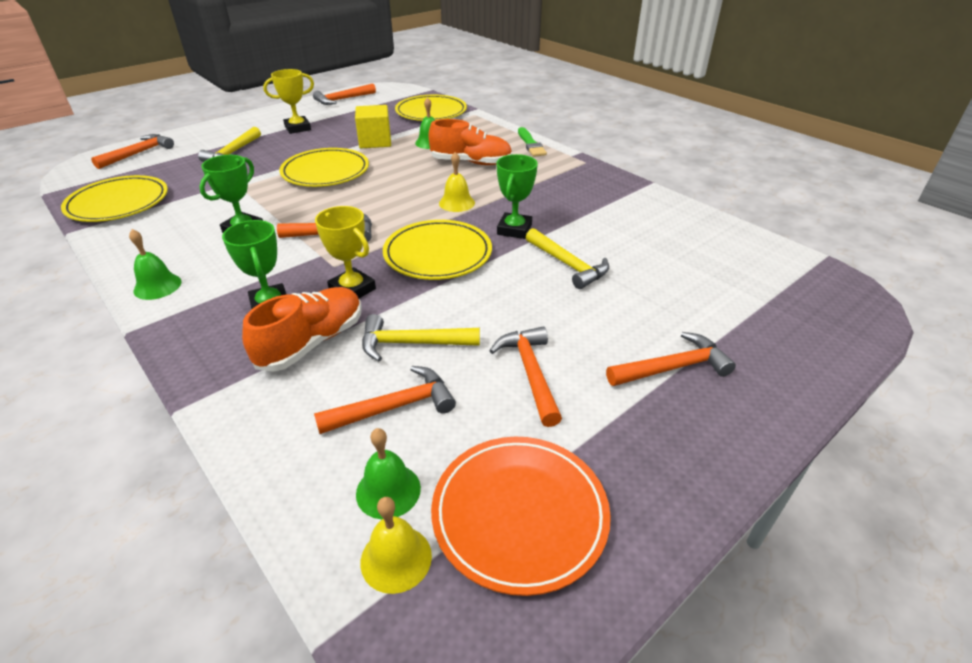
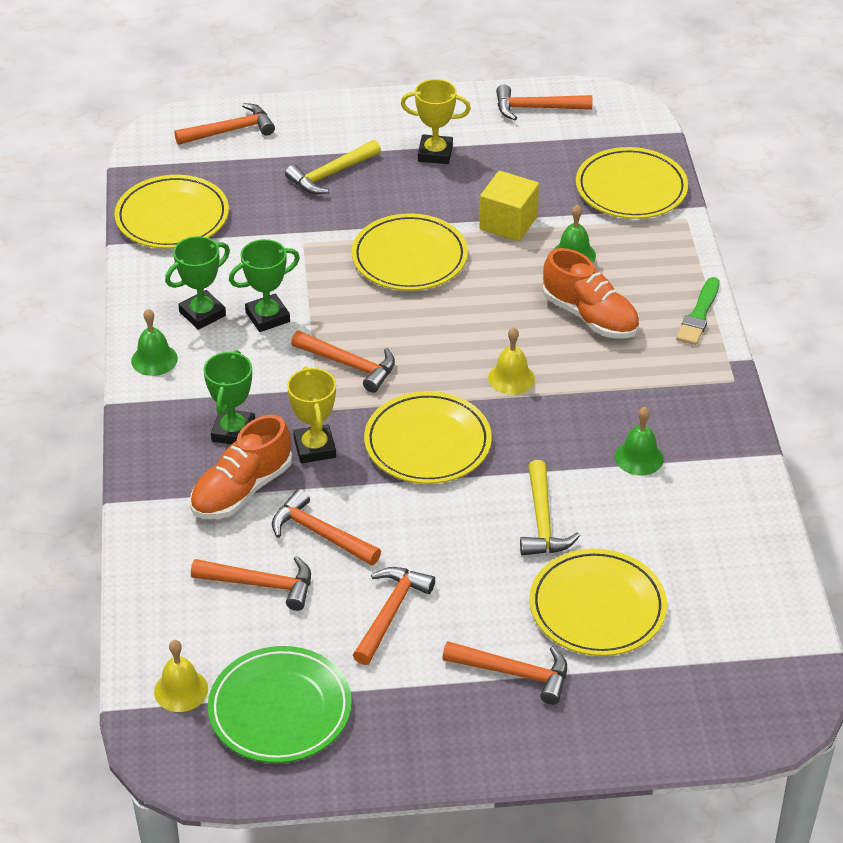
camera: 35 degrees right, 5 degrees up
(312, 342) = (242, 490): orange shoe -> orange shoe turned 150 degrees clockwise
(388, 490) = (208, 645): green bell -> green bell (639, 457)
(412, 343) = (320, 534): yellow hammer -> orange hammer
(514, 229) = (535, 448): green trophy -> green trophy (202, 314)
(519, 514) = (280, 709): orange plate -> green plate
(667, 297) = (597, 607): none -> yellow plate

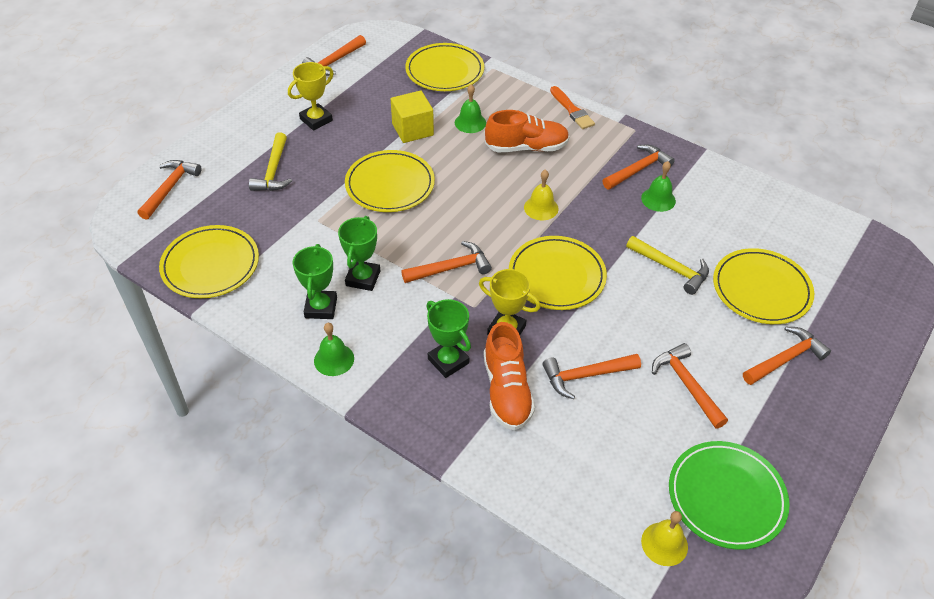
camera: 50 degrees left, 5 degrees up
(261, 584) = (603, 435): orange hammer -> orange hammer (638, 169)
(699, 315) = (572, 110): green brush -> orange brush

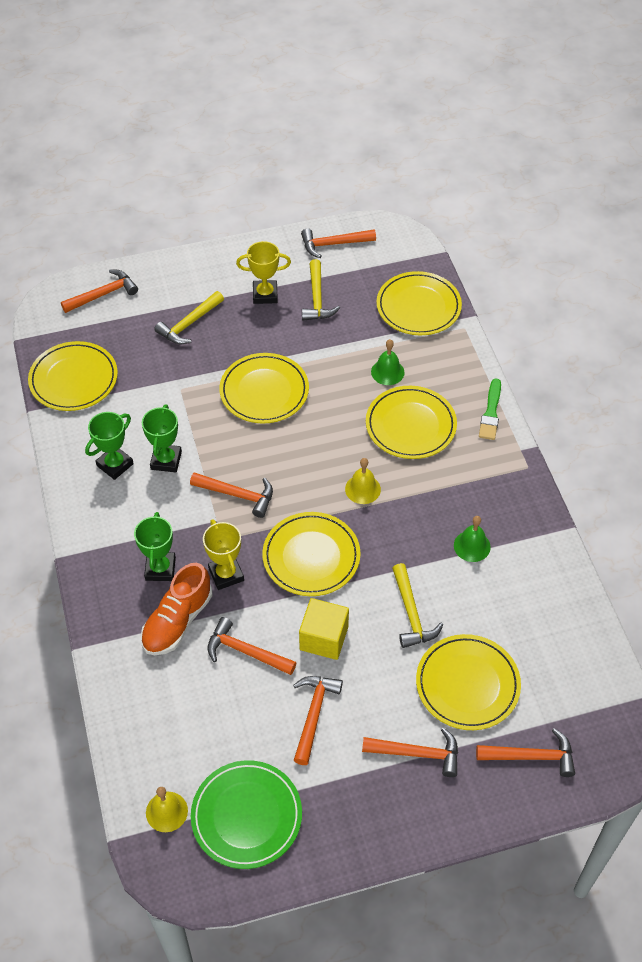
camera: 40 degrees right, 5 degrees up
(334, 359) = (85, 512): green bell -> none
(361, 102) = (317, 298): none -> yellow hammer
(363, 278) = (166, 460): green trophy -> green trophy turned 45 degrees counterclockwise
(412, 129) = (333, 350): yellow cube -> yellow cube (324, 638)
(526, 147) = (410, 425): orange shoe -> yellow plate
(572, 110) = (491, 412): orange brush -> green brush
(638, 169) = (486, 507): orange hammer -> orange hammer (531, 756)

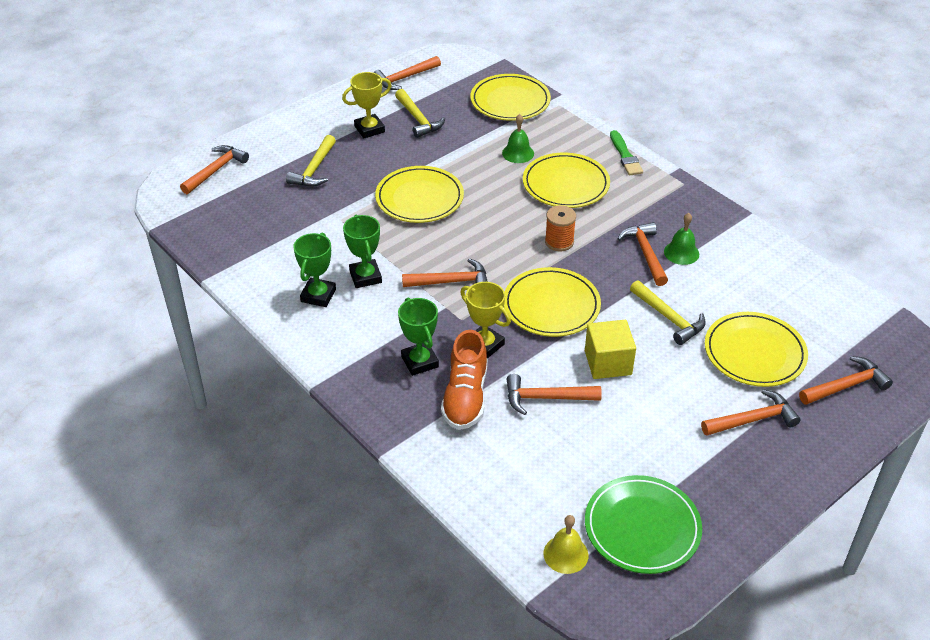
camera: 25 degrees left, 10 degrees down
(74, 379) = (231, 242): yellow plate -> none
(314, 714) = (642, 424): orange hammer -> orange hammer (645, 253)
(362, 489) = (559, 242): yellow bell -> orange spool

